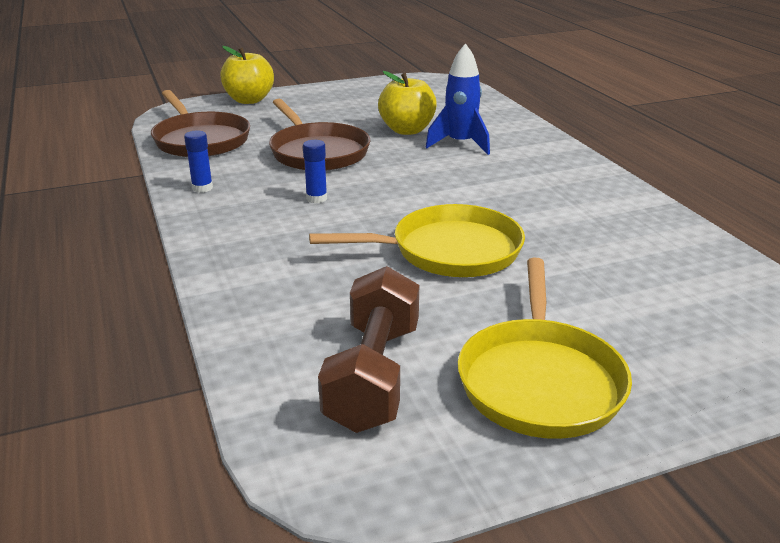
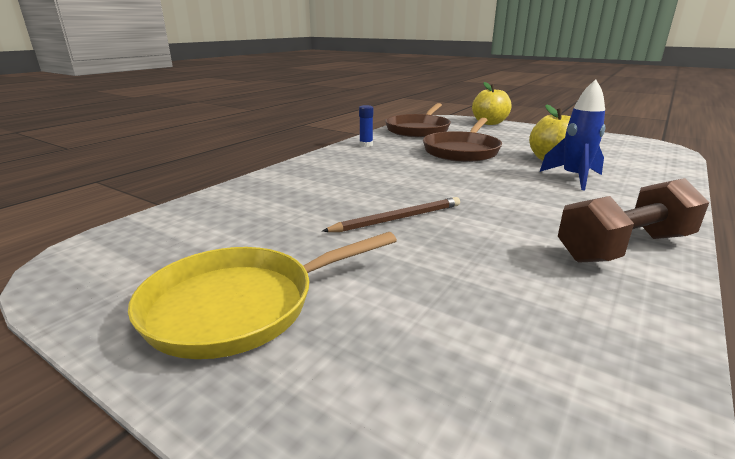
camera: 55 degrees right, 5 degrees down
(316, 198) = (402, 167): blue glue stick -> none
(373, 375) = (200, 241): brown dumbbell -> brown dumbbell (624, 247)
(448, 251) = (398, 218): yellow pan -> brown pencil

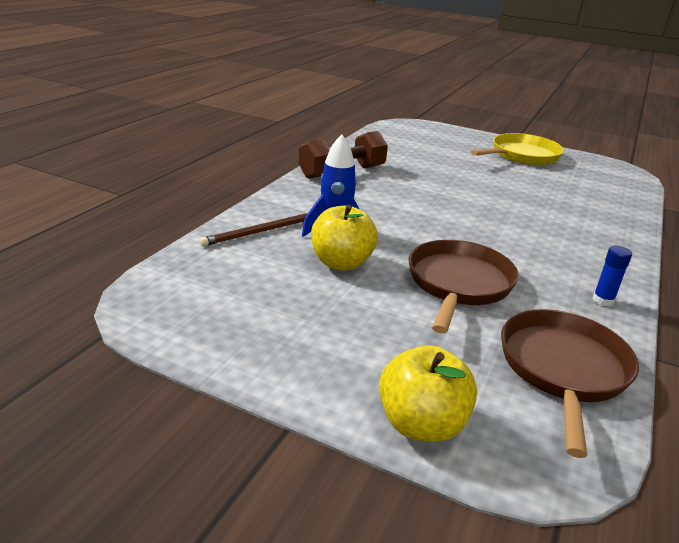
camera: 170 degrees right, 5 degrees up
(398, 218) = (482, 190): brown pencil -> brown pencil (260, 232)

